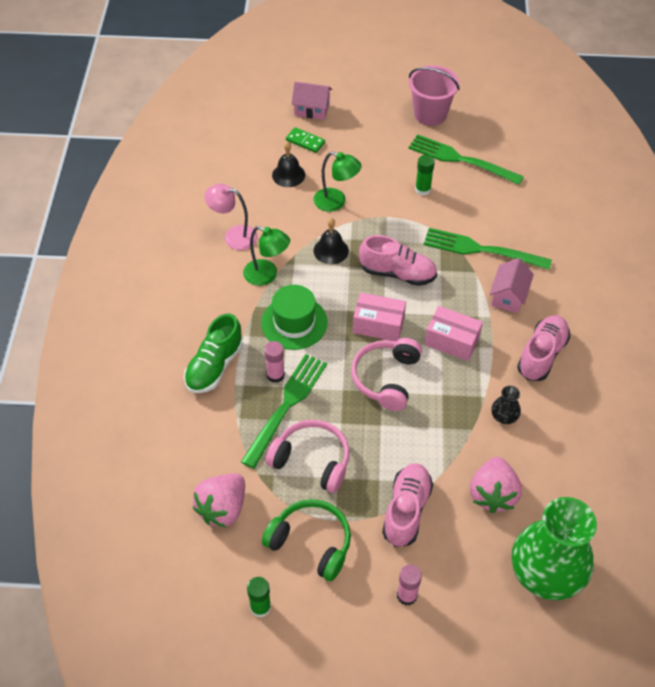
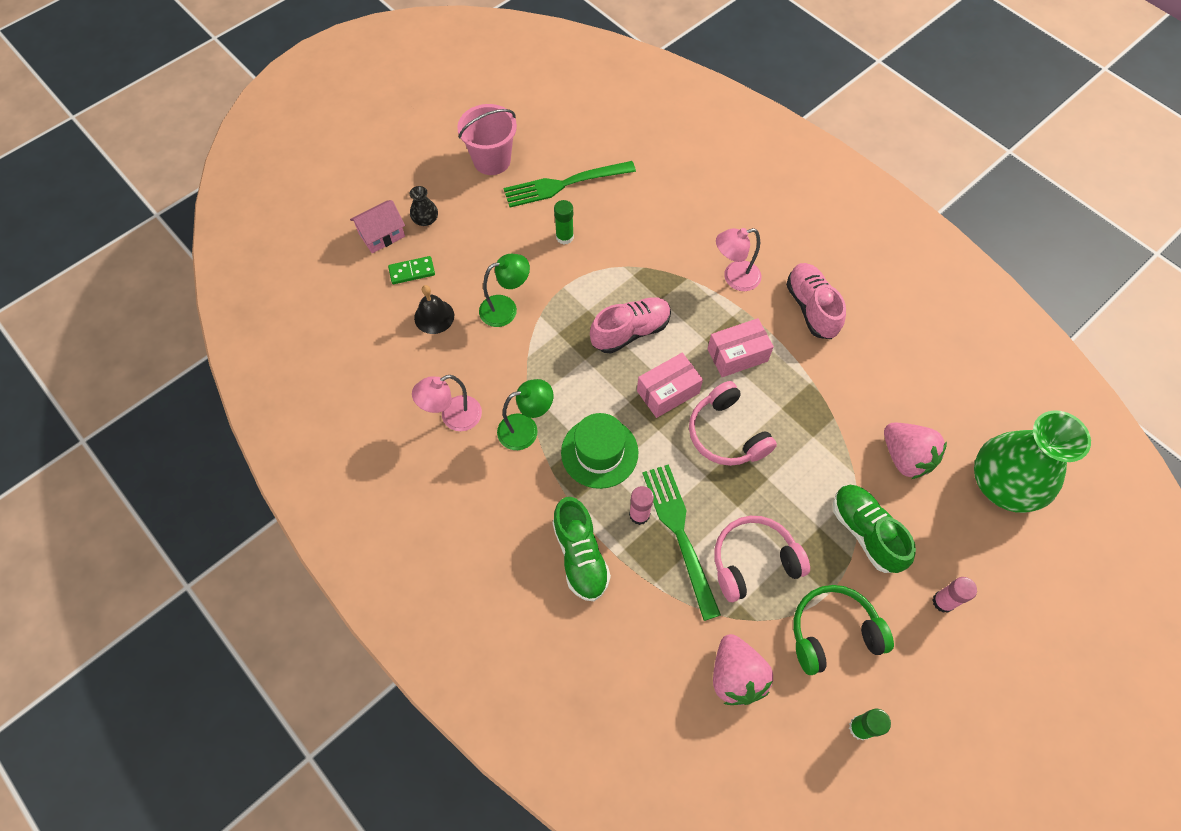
camera: 45 degrees left, 10 degrees up
(331, 250) = (553, 358): black bell -> none
(406, 510) = (866, 532): pink shoe -> green shoe
(481, 250) = (670, 254): green fork -> none
(504, 416) = (842, 384): black vase -> black vase (425, 219)
(508, 296) = (734, 278): pink house -> pink lamp

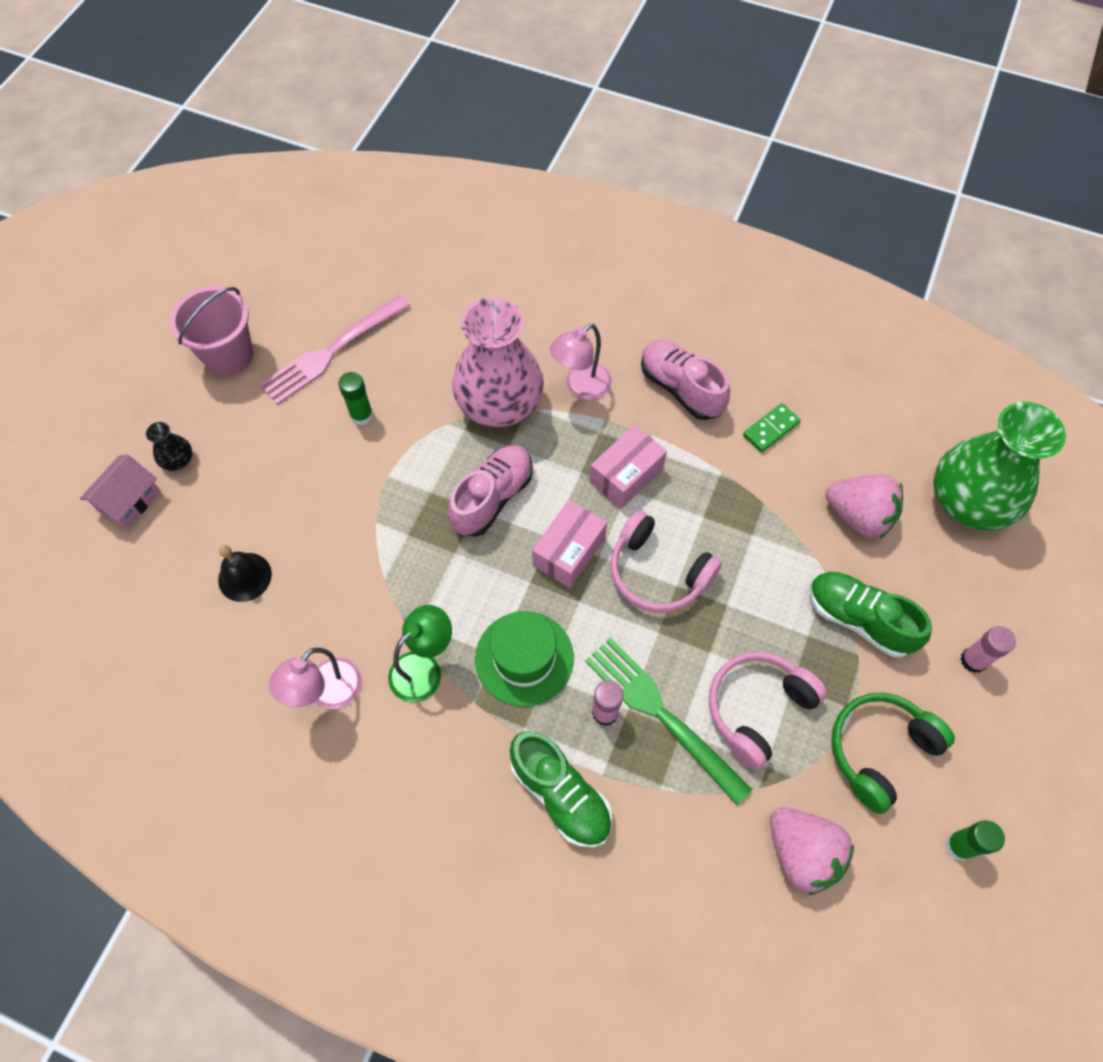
camera: 25 degrees left, 0 degrees up
(412, 271) = (190, 532): green domino -> green domino (771, 429)
(506, 308) = (330, 530): green lamp -> none
(564, 184) = (332, 352): green fork -> pink fork
(668, 266) = (499, 403): none -> pink vase

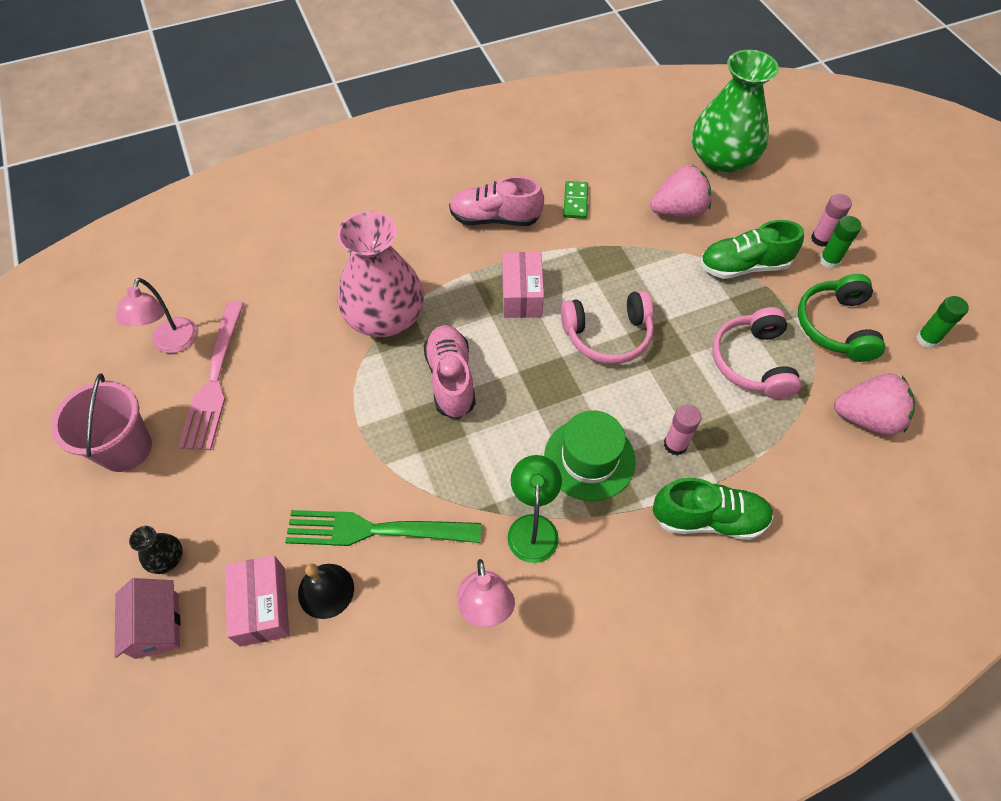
camera: 45 degrees left, 5 degrees down
(361, 415) = (290, 403): green glue stick -> green glue stick (829, 260)
(569, 551) = (540, 369): pink box -> pink box (262, 606)
(581, 387) = (430, 265): pink lamp -> pink lamp (172, 344)
(661, 714) = (707, 415): green fork -> green fork (375, 530)

